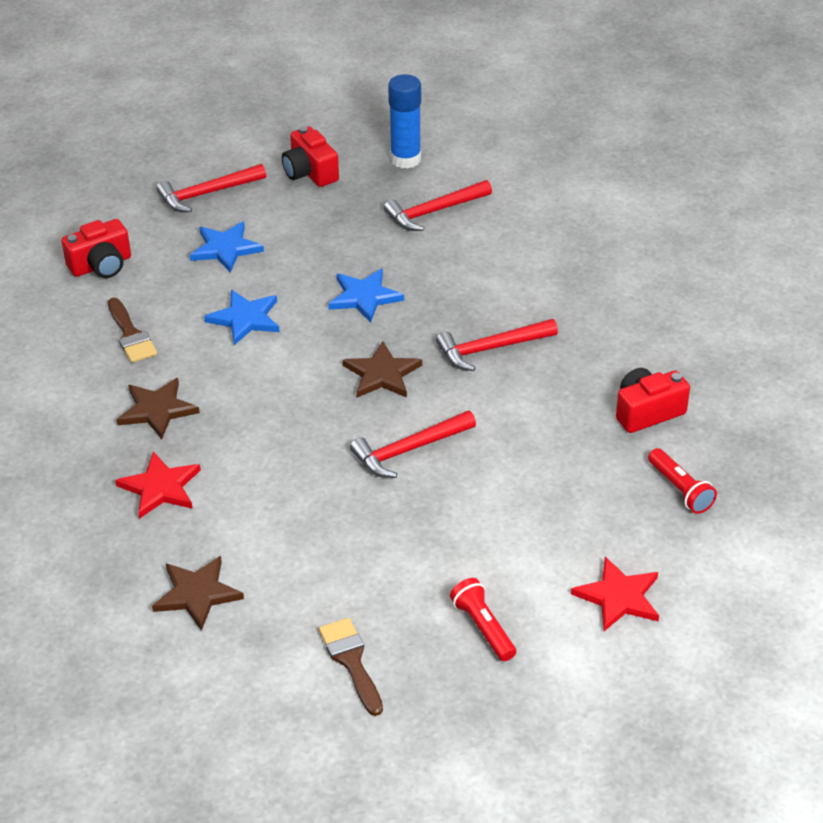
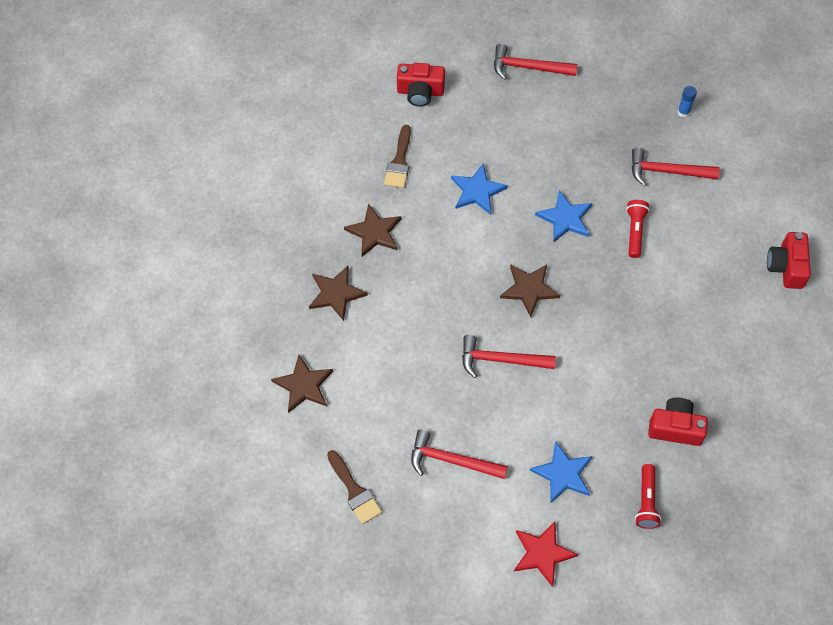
camera: 35 degrees right, 20 degrees up
(160, 487) = (336, 293): red star -> brown star
(225, 249) = (506, 123): blue star -> blue star (563, 474)
(310, 172) = (609, 87): red camera -> red camera (786, 267)
(351, 661) = (354, 491): brown brush -> brown brush turned 135 degrees clockwise
(405, 159) = (683, 112): blue glue stick -> blue glue stick, size x0.50
(483, 627) = (445, 519): red flashlight -> red flashlight (635, 231)
(491, 349) = (614, 312): red hammer -> red hammer (451, 460)

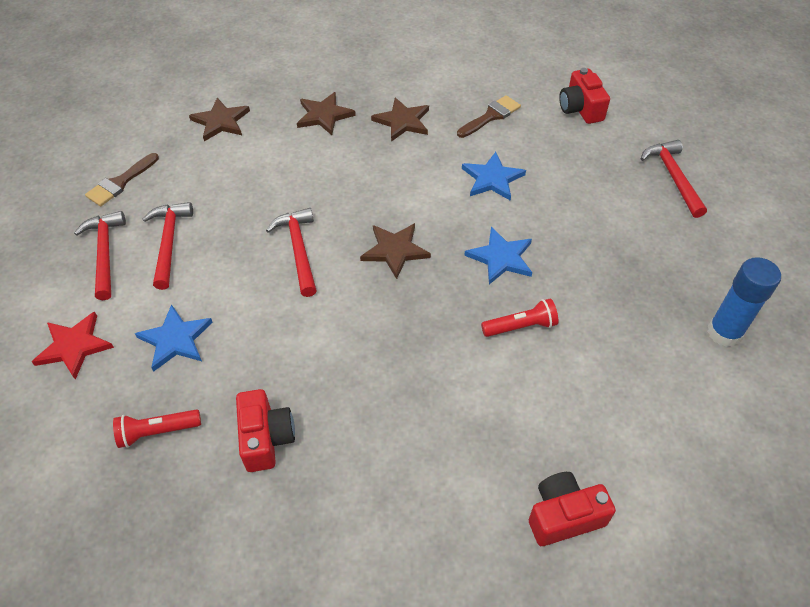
camera: 70 degrees right, 10 degrees down
(399, 161) = (491, 116): brown brush -> brown brush turned 150 degrees clockwise
(667, 171) = (625, 337): red hammer -> red hammer (105, 253)
(683, 112) = (724, 333): blue glue stick -> blue glue stick, size x2.01

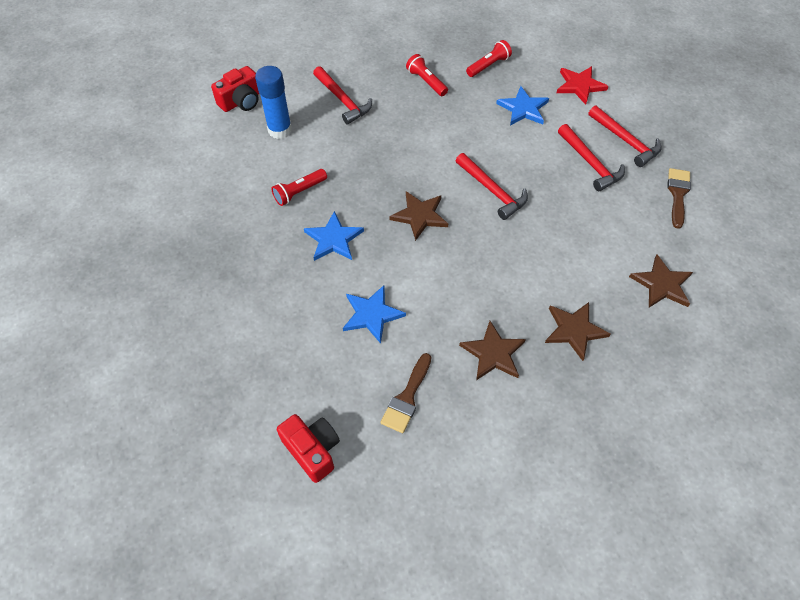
camera: 155 degrees right, 5 degrees up
(266, 438) = (426, 82): red camera -> red flashlight
(673, 177) = (196, 383): red hammer -> red hammer (343, 100)
(724, 333) = (146, 238): blue glue stick -> blue glue stick (280, 130)

